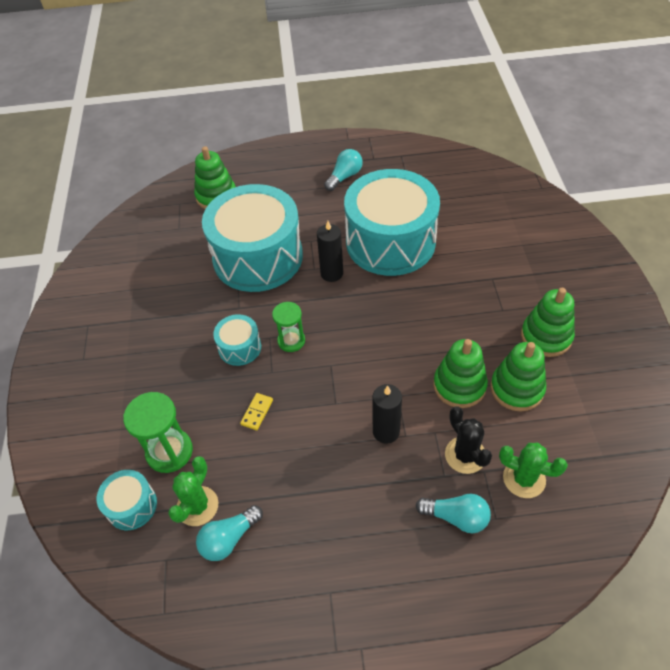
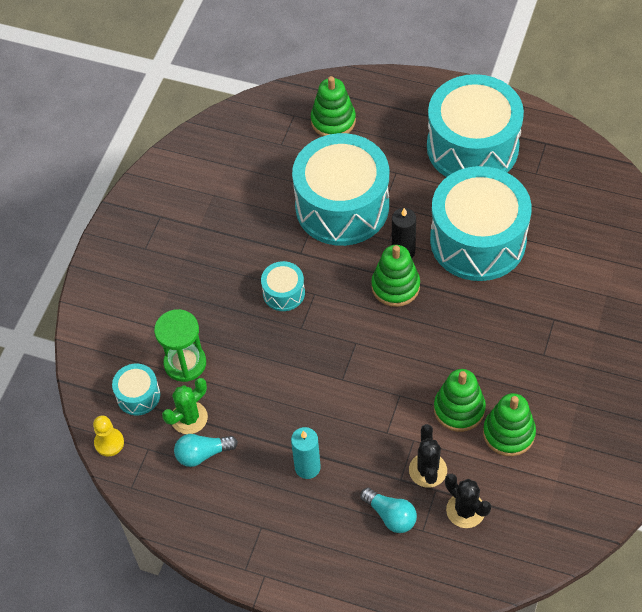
camera: 25 degrees right, 5 degrees up
(118, 572) = (109, 443): none -> yellow pawn
(257, 412) = (271, 359): yellow domino -> none
(291, 341) = (332, 305): green hourglass -> none
(344, 177) = (472, 147): turquoise light bulb -> turquoise drum
(346, 504) = (307, 467): none -> turquoise candle
(386, 431) = (372, 422): black candle -> none
(524, 478) = (465, 510): green cactus -> black cactus
(546, 336) = (567, 397): green stacking toy -> green stacking toy (395, 286)

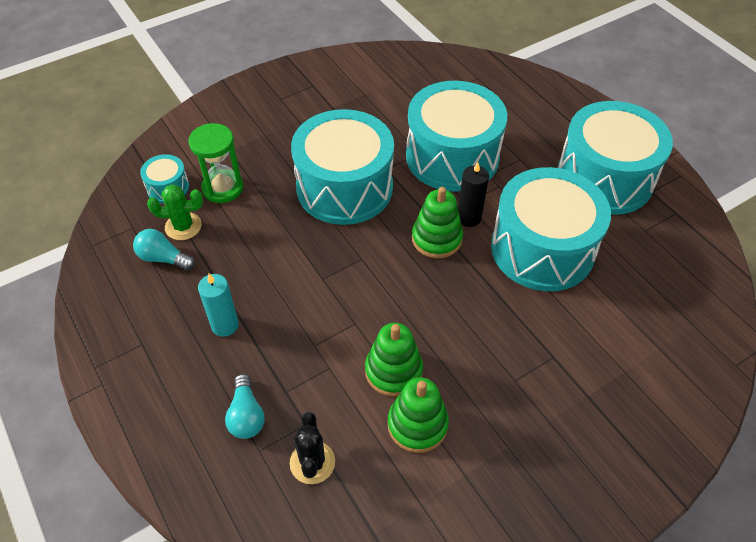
camera: 35 degrees right, 5 degrees down
(109, 443) = (113, 205): yellow pawn -> none
(283, 293) = (344, 187): turquoise drum -> turquoise drum, size x2.31
(333, 121) = (504, 97): green stacking toy -> none
(427, 470) = (315, 402): black cactus -> none

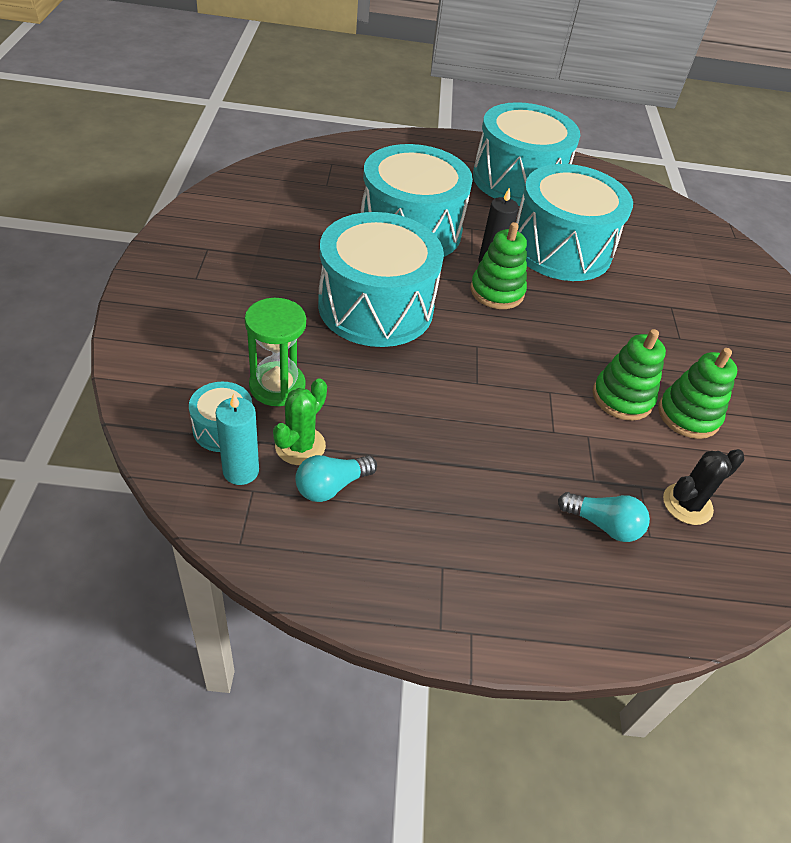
camera: 60 degrees left, 5 degrees down
(225, 325) = (475, 483): turquoise candle -> turquoise candle (241, 471)
(312, 462) = (687, 504): black cactus -> black cactus turned 60 degrees counterclockwise

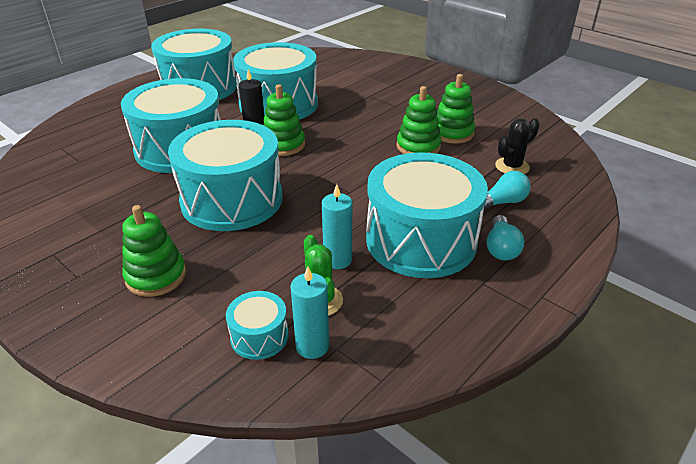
camera: 45 degrees left, 10 degrees down
(235, 321) = (156, 276): none -> green stacking toy
(277, 386) = (250, 285): green hourglass -> none
(331, 486) = (372, 303): turquoise light bulb -> turquoise light bulb (501, 248)
(366, 429) = (337, 260): none -> turquoise candle
(459, 480) = (421, 240): none -> turquoise drum
(687, 504) = (512, 166): black cactus -> black cactus turned 45 degrees clockwise

